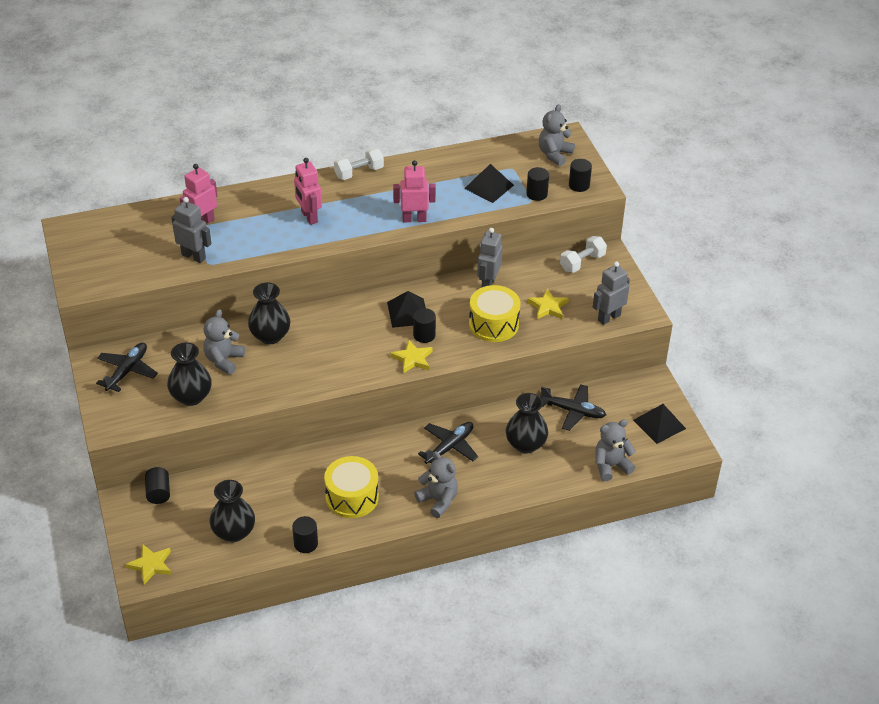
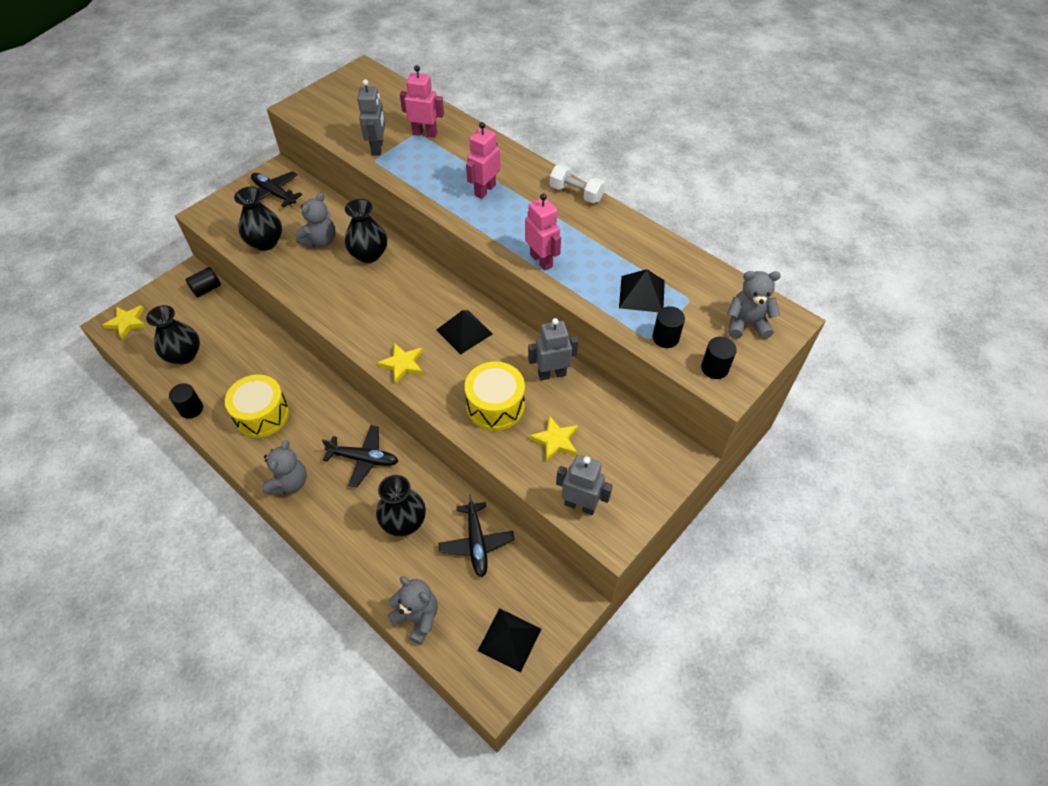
camera: 60 degrees right, 10 degrees up
(127, 371) = (274, 193): black plane -> black plane turned 135 degrees counterclockwise
(224, 360) = (320, 241): grey teddy bear -> grey teddy bear turned 135 degrees clockwise
(424, 335) = (441, 358): black cylinder -> none
(582, 262) = (649, 440): white dumbbell -> none

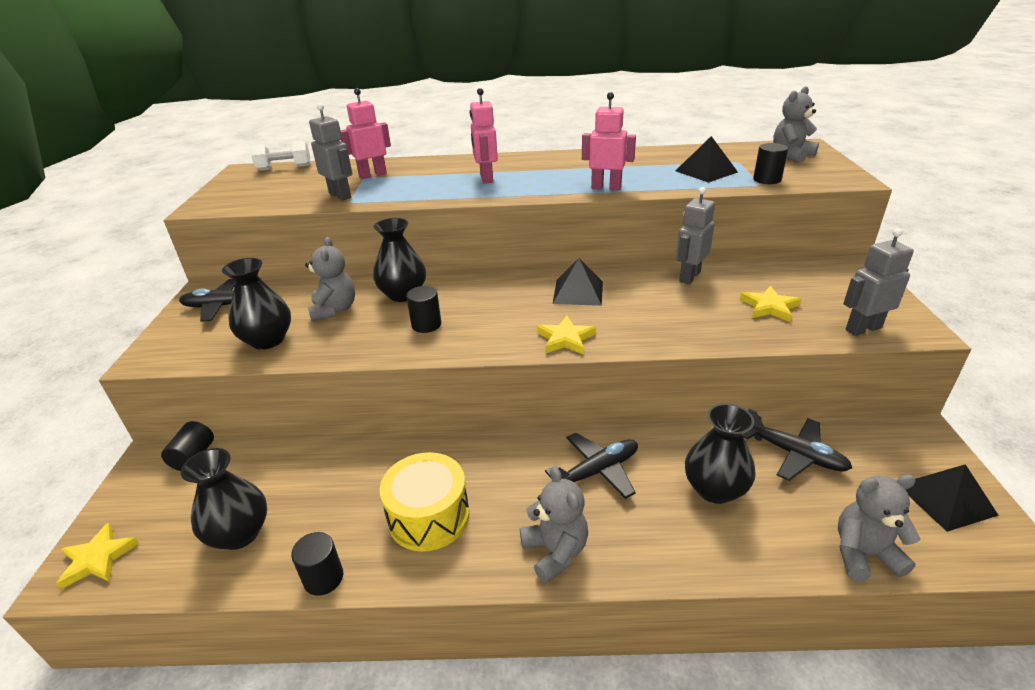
camera: 40 degrees left, 20 degrees down
(495, 405) = (689, 316): yellow drum -> none
(576, 193) = (559, 155): white dumbbell -> white dumbbell (284, 168)
(714, 368) = (824, 177): black cylinder -> black cylinder (426, 325)

